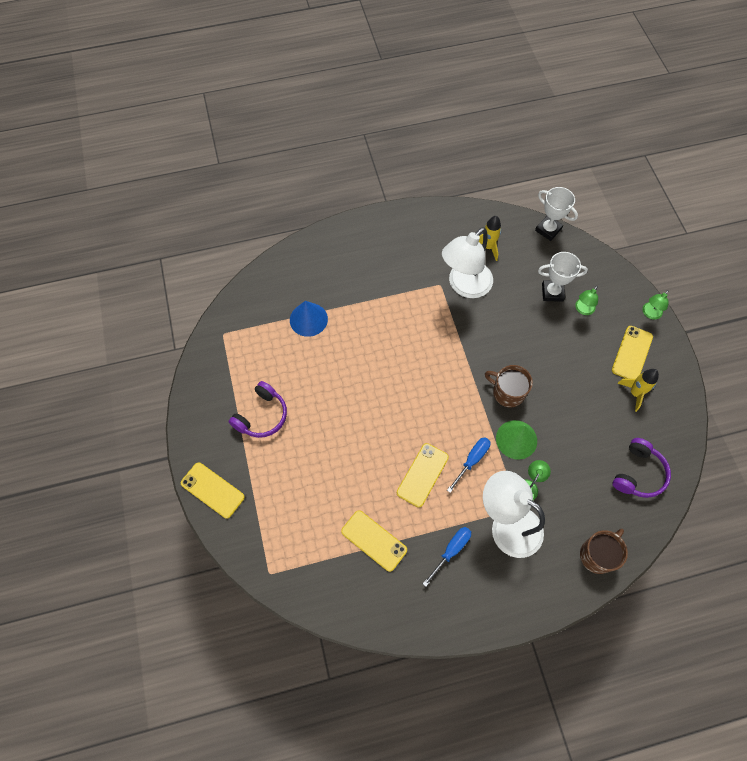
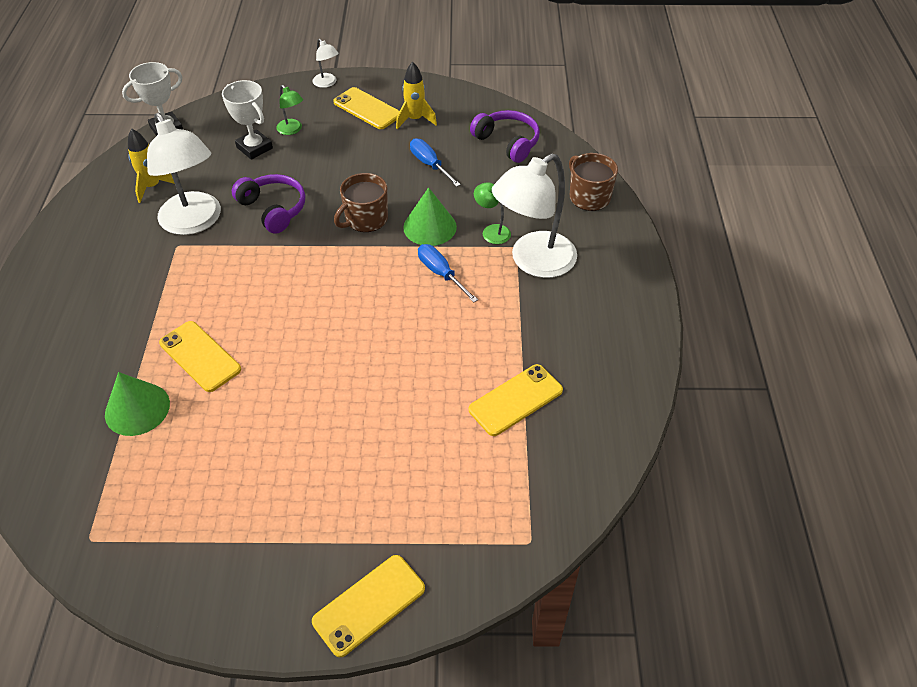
camera: 75 degrees left, 15 degrees down
(262, 416) = (270, 506): purple headphones -> purple headphones (273, 209)
(308, 319) = (137, 409): blue cone -> green cone
(422, 475) = (442, 327): yellow phone -> yellow phone (200, 356)
(451, 550) = (551, 321): blue screwdriver -> blue screwdriver (429, 164)
(552, 292) = (254, 148): white trophy -> white trophy turned 60 degrees counterclockwise
(650, 314) = (327, 83): green lamp -> white lamp

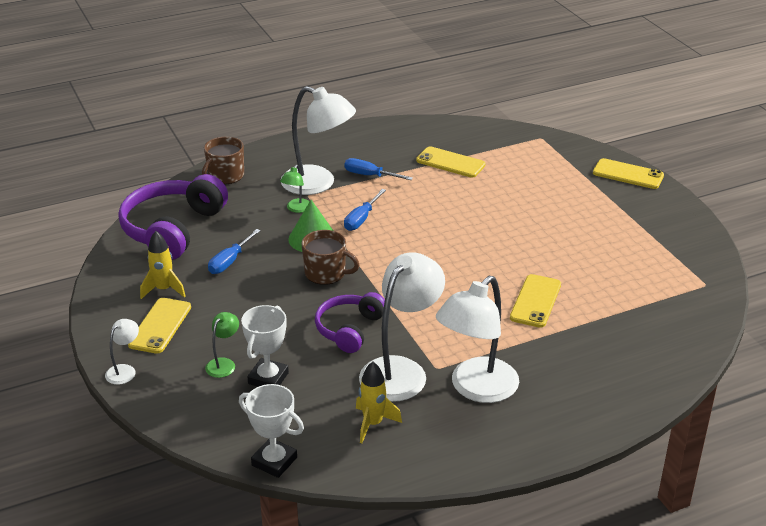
camera: 115 degrees left, 15 degrees down
(130, 260) = (476, 389): none -> white lamp
(137, 409) = (605, 310): green cone -> none
(507, 142) = (172, 229): purple headphones -> purple headphones, size x1.65
(527, 310) = (369, 175): none -> blue screwdriver

